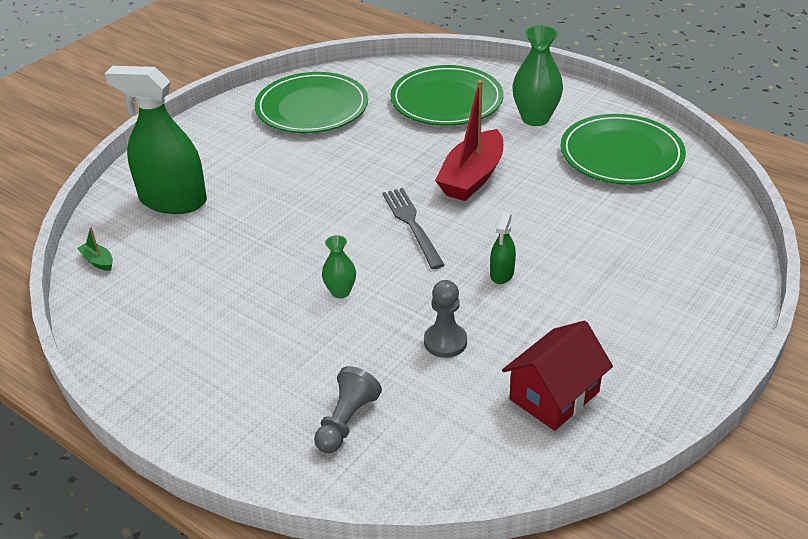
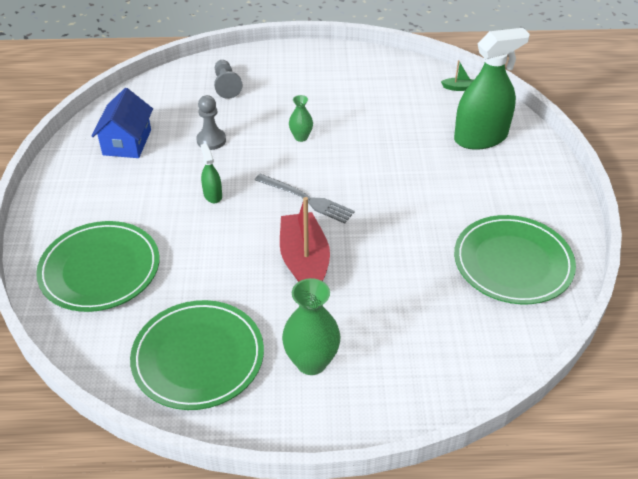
camera: 140 degrees right, 5 degrees up
(446, 100) = (414, 339): green plate -> green plate (100, 269)
(554, 396) = (127, 142): red house -> blue house

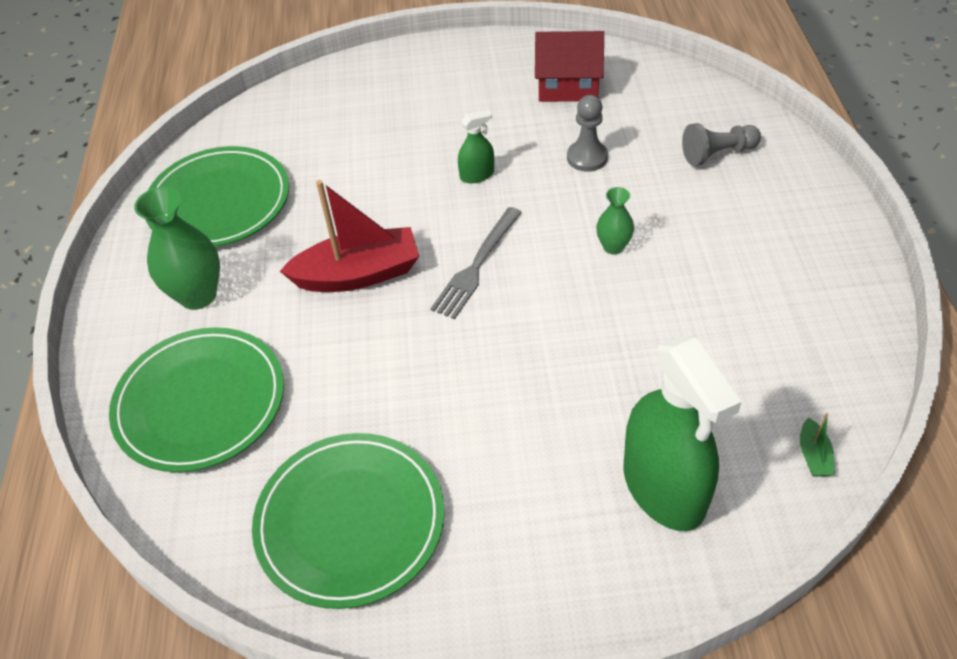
camera: 90 degrees right, 5 degrees up
(100, 269) = (350, 109): green plate -> green plate (200, 402)
(127, 142) = (568, 86): blue house -> red house

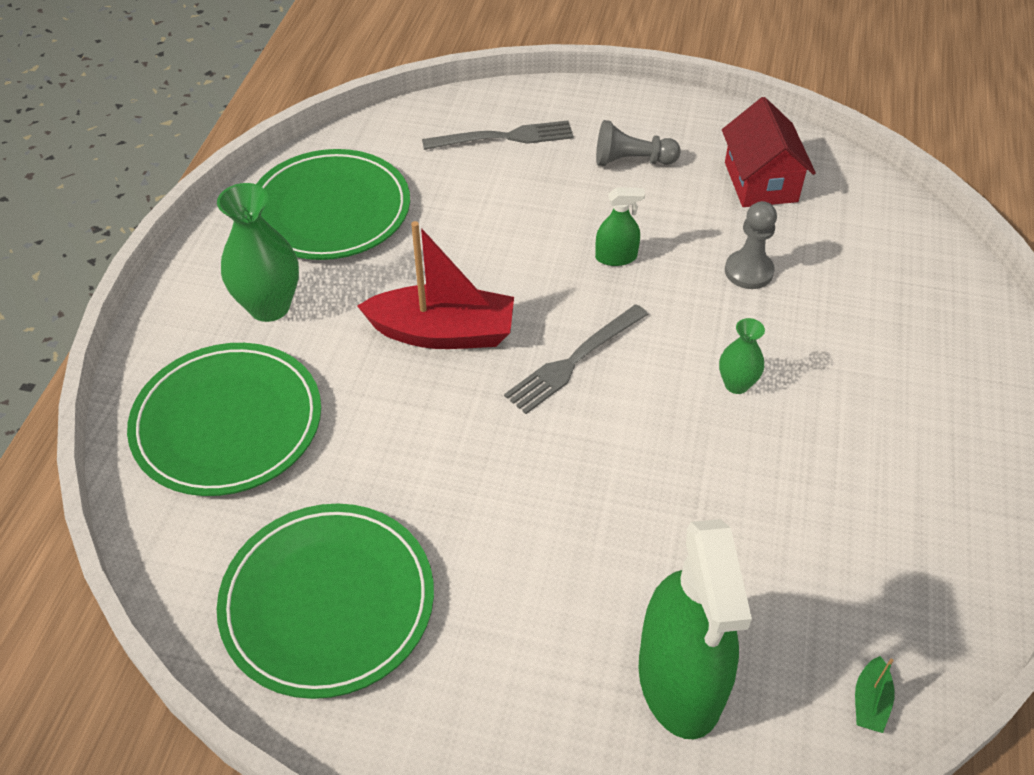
camera: 15 degrees right, 0 degrees up
(345, 105) = (504, 137): none -> grey fork
(568, 86) = (761, 182): red house -> red house turned 60 degrees clockwise
(717, 154) = (904, 309): grey pawn -> grey pawn (632, 161)

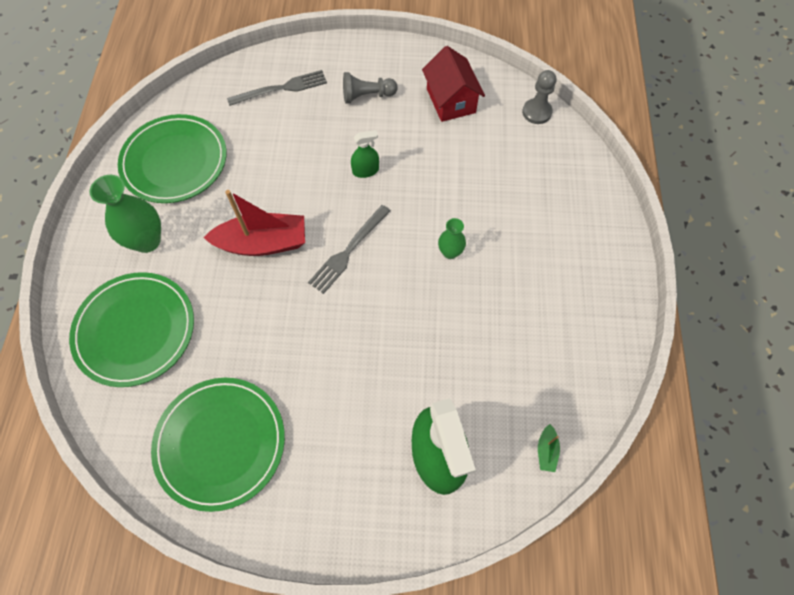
camera: 10 degrees left, 15 degrees up
(748, 271) = (450, 169): grey pawn -> grey pawn (536, 112)

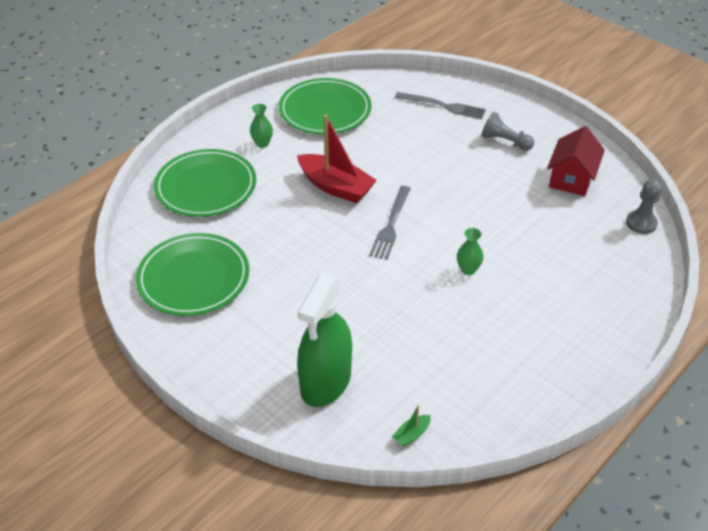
camera: 40 degrees right, 20 degrees down
(147, 241) = (262, 143): green vase -> green vase, size x0.56
(348, 251) = (391, 225): grey fork -> grey fork turned 60 degrees counterclockwise
(365, 171) = (455, 185): green spray bottle -> none

